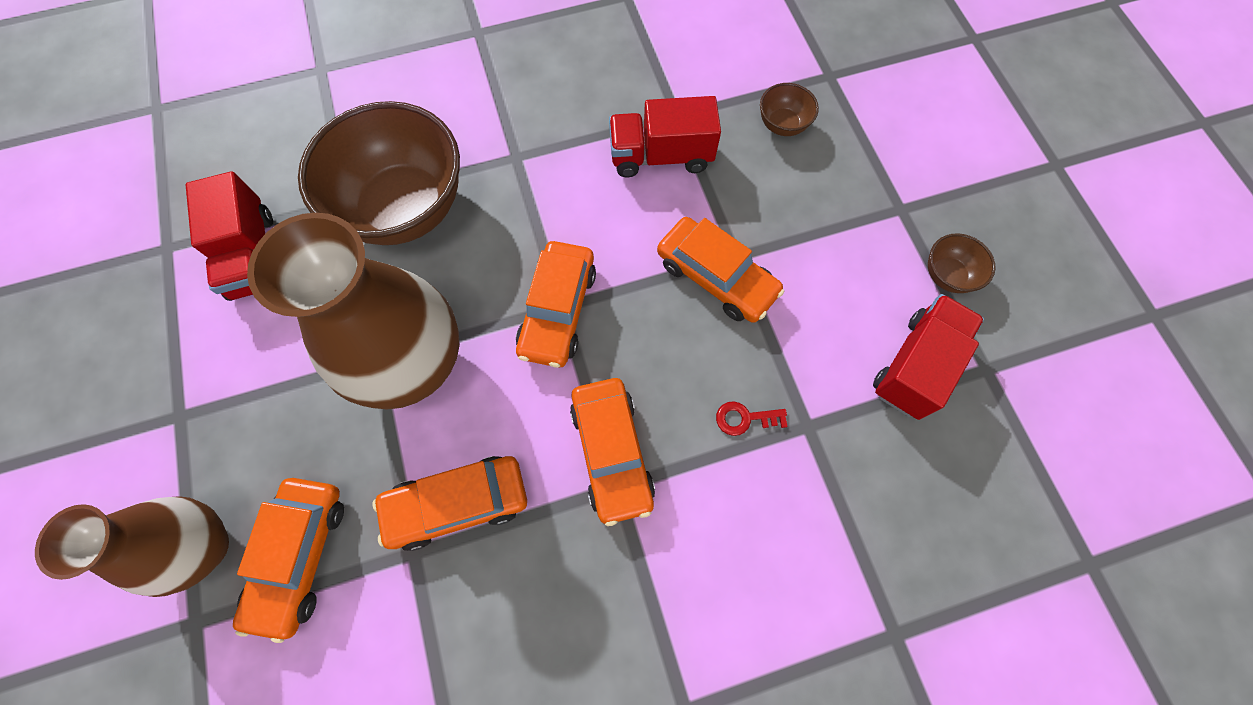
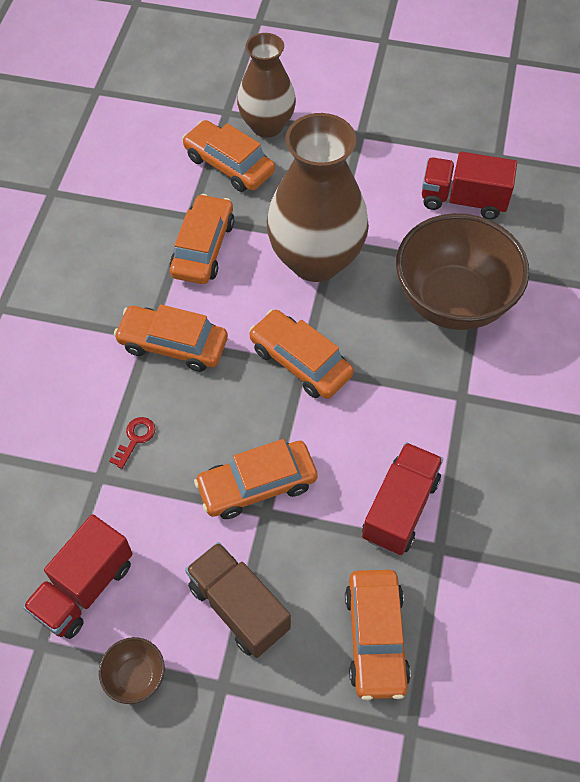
camera: 120 degrees right, 10 degrees down
(782, 125) = (375, 638): brown bowl -> orange car
(833, 231) = (238, 607): none -> brown truck
(915, 366) = (84, 588): red truck -> red truck turned 60 degrees clockwise

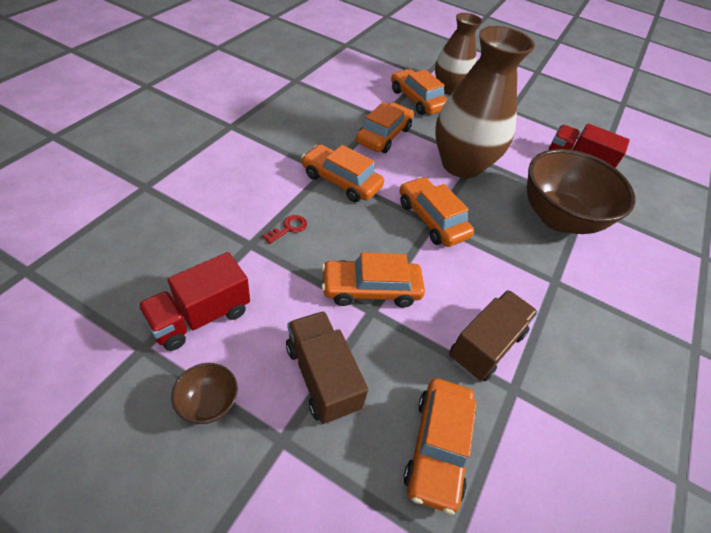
camera: 10 degrees right, 10 degrees down
(400, 508) = (486, 345): red truck -> brown truck

